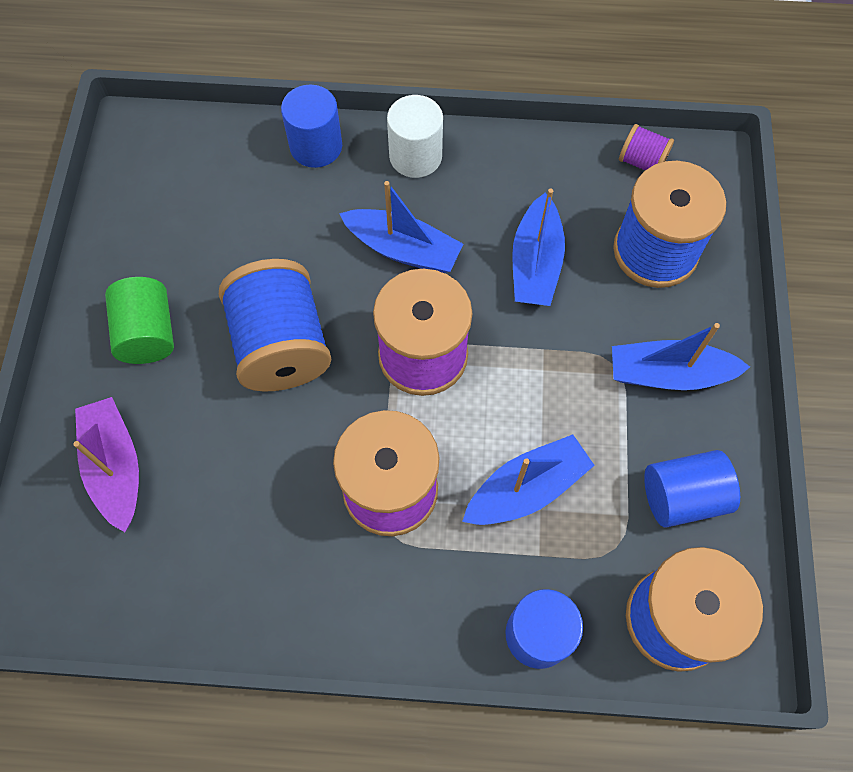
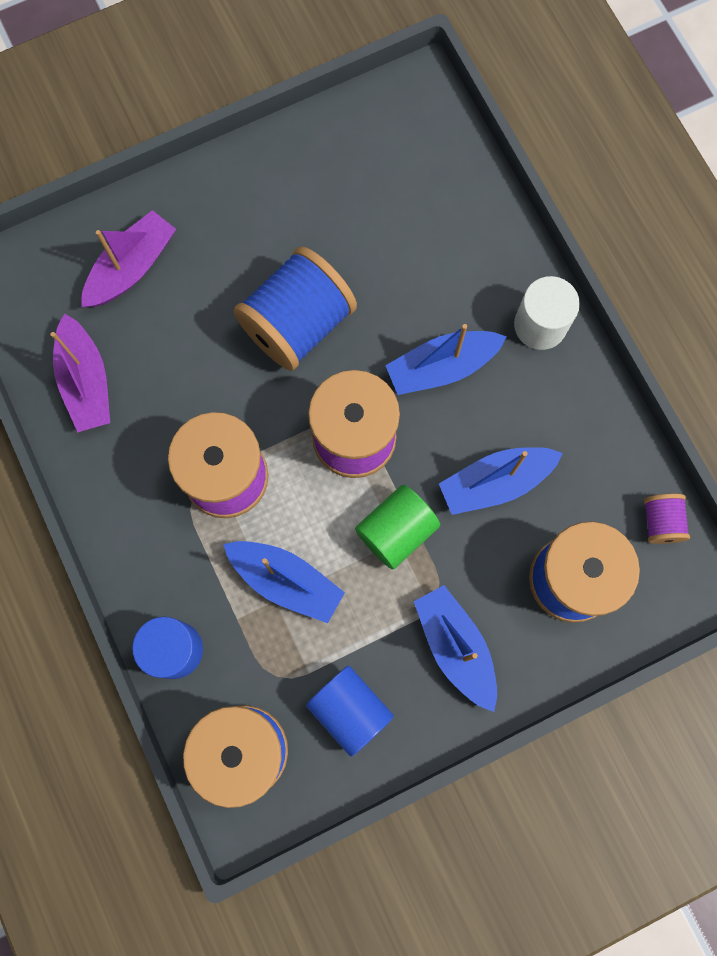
camera: 60 degrees right, 10 degrees up
(148, 333) = (249, 219): green cylinder -> green cylinder (396, 531)
(203, 577) = (86, 382): none -> purple boat
(316, 146) = (497, 238): blue cylinder -> none
(403, 249) = (442, 367): blue boat -> blue boat turned 75 degrees clockwise

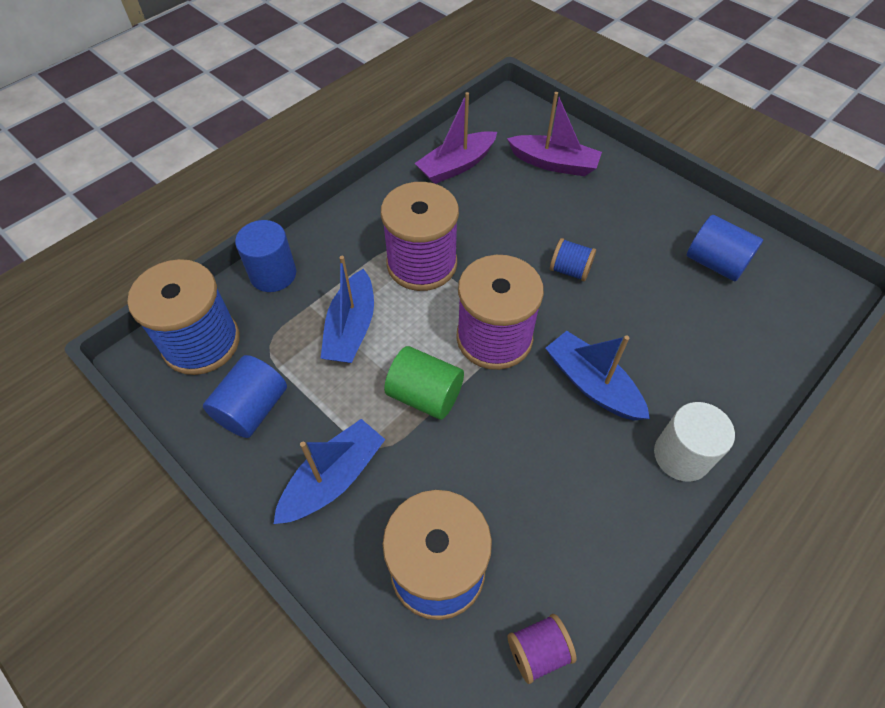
camera: 70 degrees right, 20 degrees down
(298, 324) = (570, 270): blue spool -> blue spool, size x0.47
(346, 175) = (715, 263): none -> blue cylinder
(495, 483) = (505, 464): blue boat -> none

